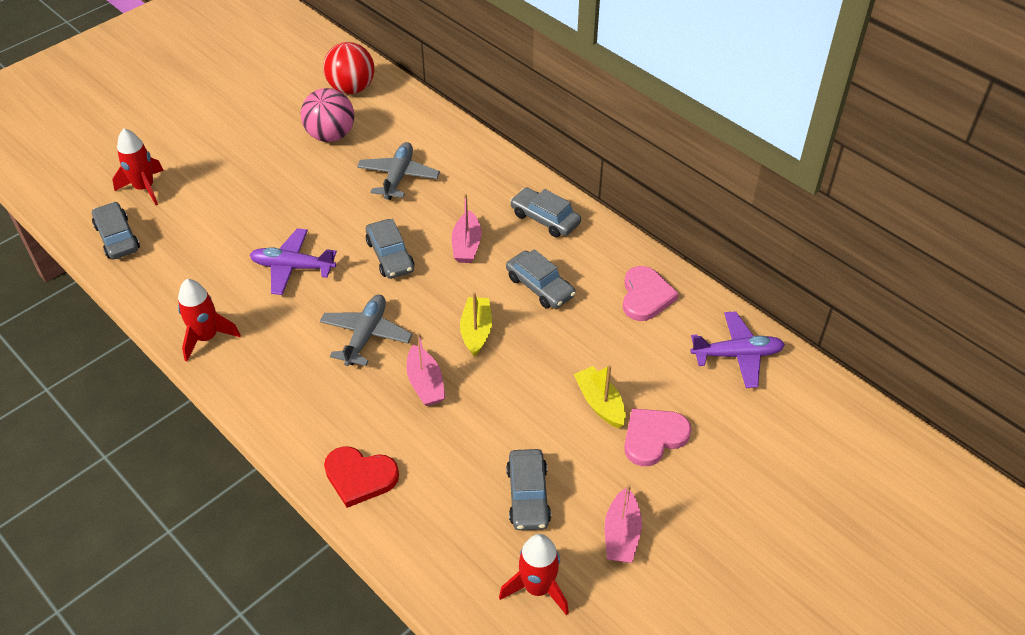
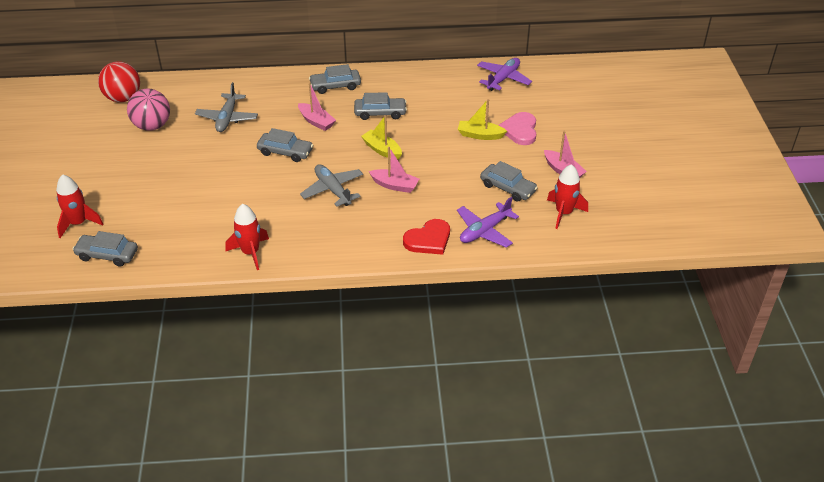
camera: 50 degrees left, 5 degrees down
(293, 267) = (241, 192): purple plane -> purple plane (484, 231)
(398, 177) = (227, 118): grey plane -> grey plane turned 135 degrees counterclockwise
(645, 296) = (432, 84): pink heart -> none

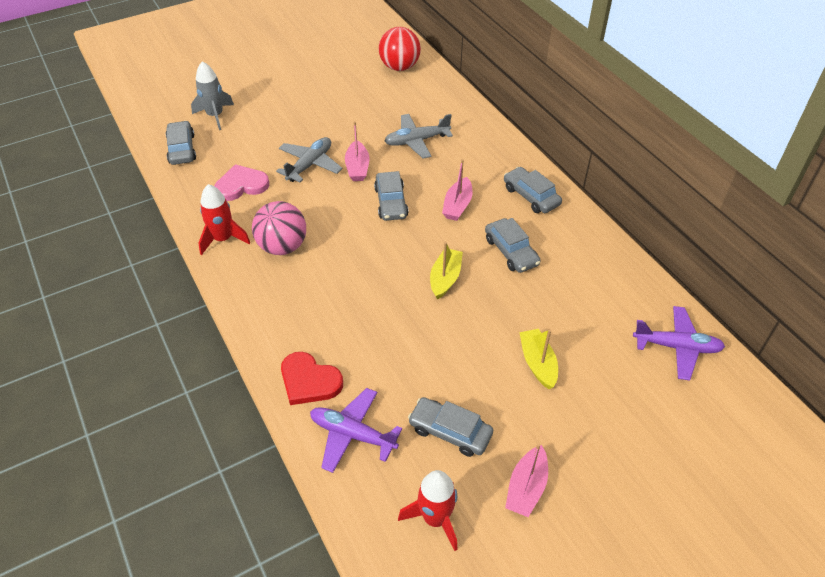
camera: 65 degrees right, 5 degrees up
(78, 223) = (215, 116): red rocket -> grey rocket
(152, 126) = (372, 100): pink ball -> pink ball (282, 246)
(333, 190) = (351, 263): grey plane -> grey plane (310, 165)
(395, 185) = (389, 313): pink boat -> pink boat (357, 167)
(507, 188) = (450, 431): grey car -> grey car turned 105 degrees clockwise
(520, 130) = (579, 405): pink heart -> pink heart (241, 185)

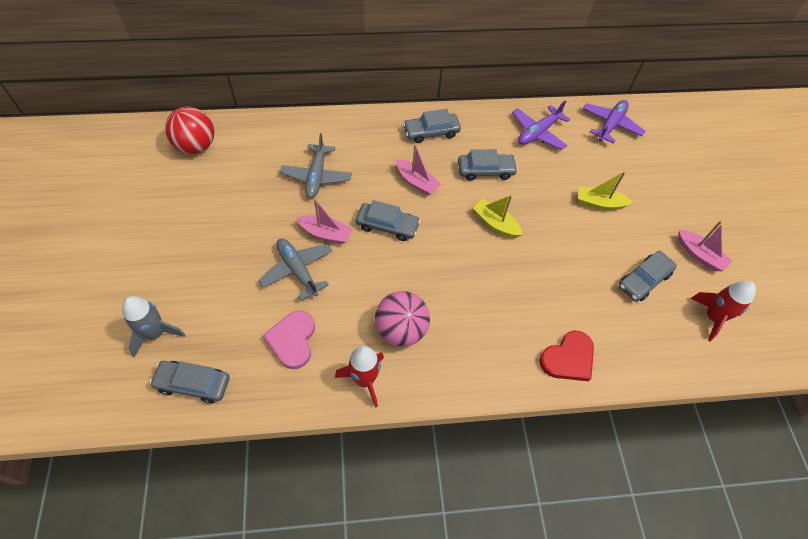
camera: 70 degrees left, 10 degrees up
(352, 434) = (629, 345): purple plane -> purple plane (538, 133)

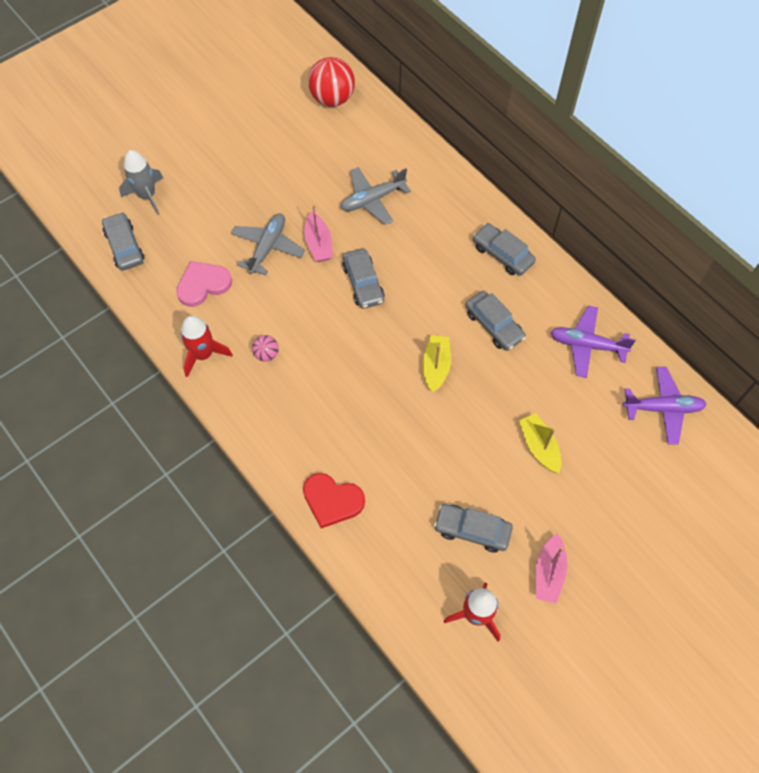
camera: 60 degrees right, 5 degrees up
(401, 330) = (266, 354): pink ball -> pink ball, size x0.49
(417, 182) = (431, 277): pink boat -> none

